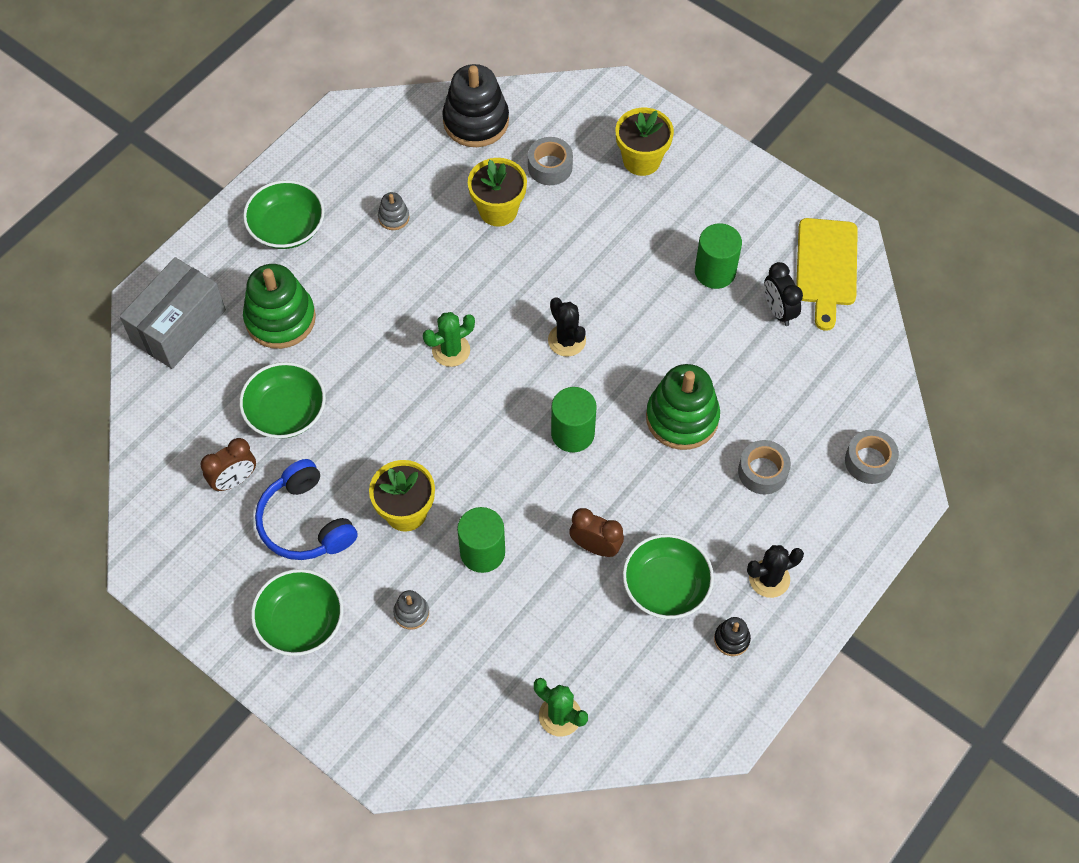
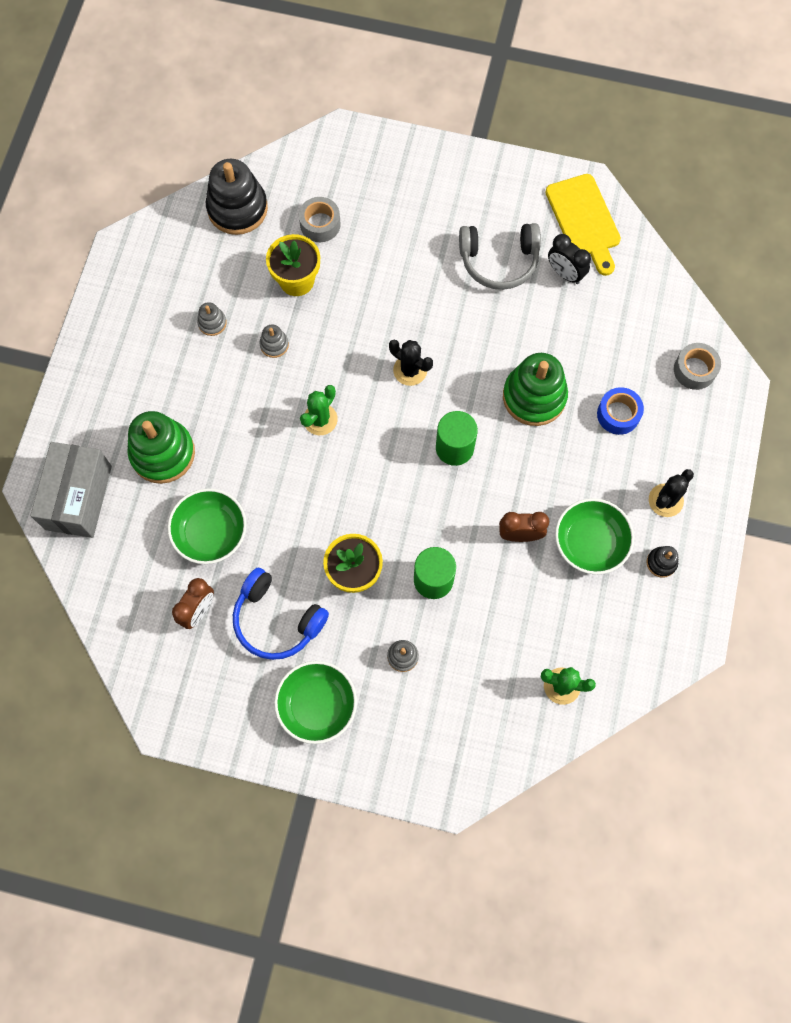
camera: 25 degrees left, 10 degrees up
(287, 227) = (125, 370): green bowl -> none
(443, 262) = (274, 345): none -> grey stacking toy
(641, 160) = (392, 188): yellow flower pot -> none
(715, 271) = (499, 261): green cylinder -> grey headphones
(762, 472) = (618, 414): grey tape -> blue tape

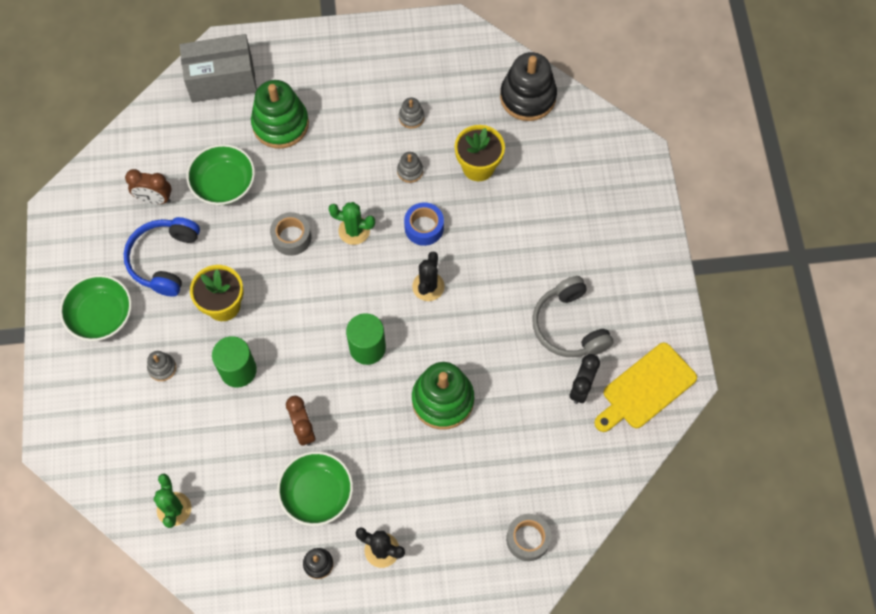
camera: 70 degrees right, 5 degrees down
(320, 224) = (541, 166): grey tape -> grey tape (291, 237)
(618, 414) = (453, 481): blue tape -> blue tape (424, 227)

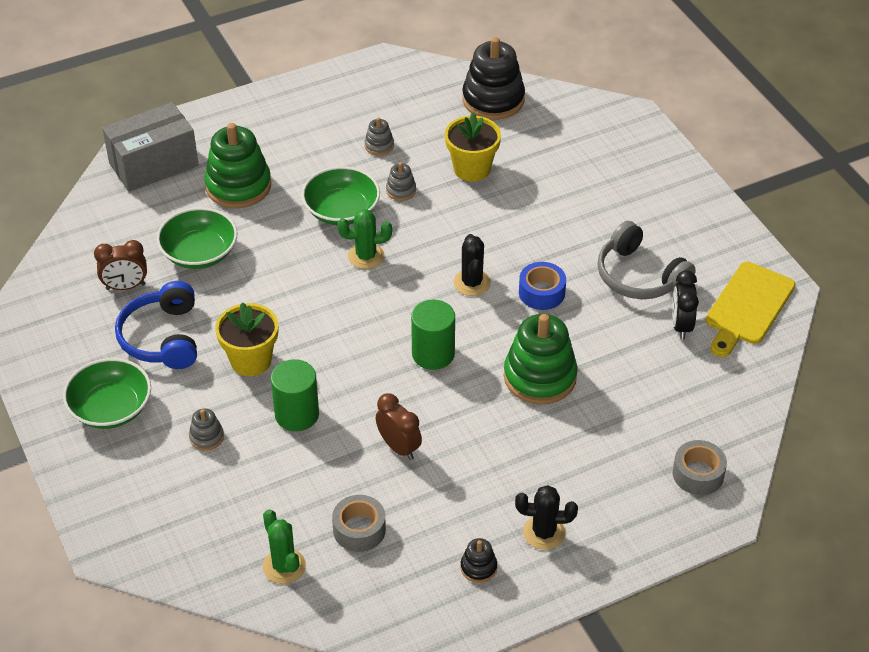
camera: 20 degrees left, 20 degrees down
(291, 237) = (299, 280): grey tape -> grey tape (359, 529)
(317, 493) = (444, 502): green bowl -> green bowl (341, 211)
(424, 227) = (441, 234): blue tape -> blue tape (541, 292)

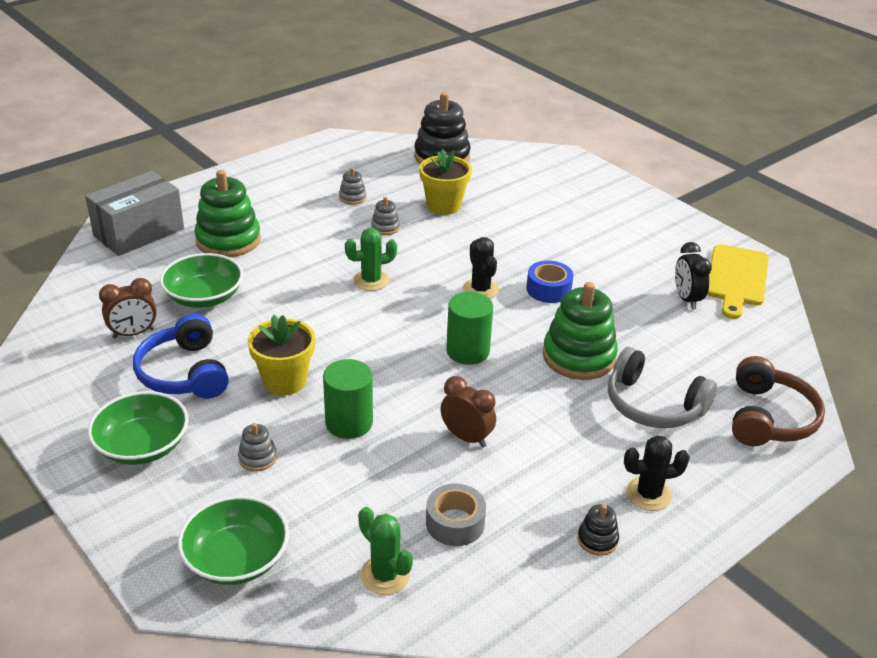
camera: 15 degrees left, 10 degrees down
(341, 211) = (335, 248): green bowl -> green bowl (236, 558)
(639, 276) = (630, 267): grey headphones -> grey headphones (653, 405)
(698, 474) = (768, 418): grey tape -> brown headphones

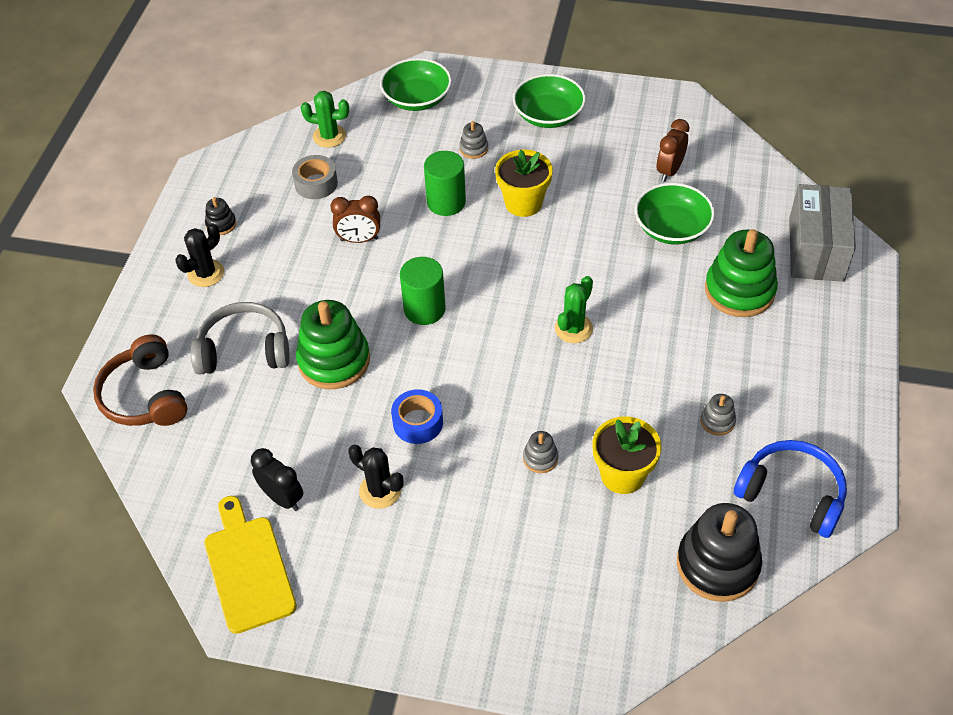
camera: 145 degrees right, 15 degrees up
(184, 373) = (593, 167): blue headphones -> blue headphones (791, 494)
(385, 227) = (638, 401): grey stacking toy -> grey stacking toy (540, 458)
(480, 289) = (475, 381): black cactus -> black cactus (380, 491)

